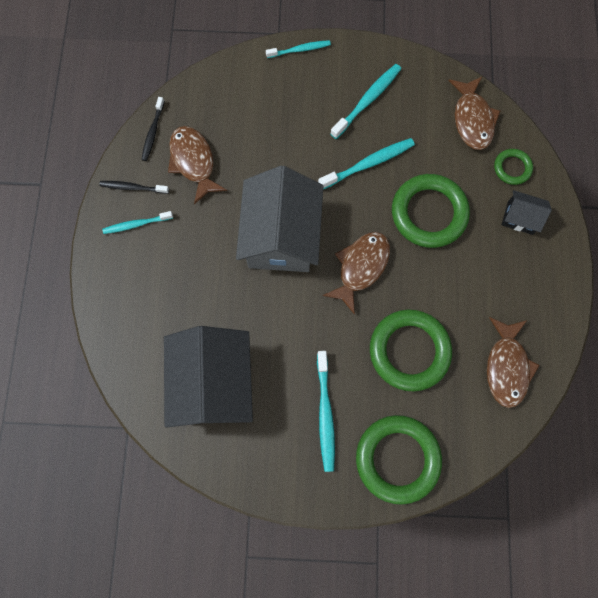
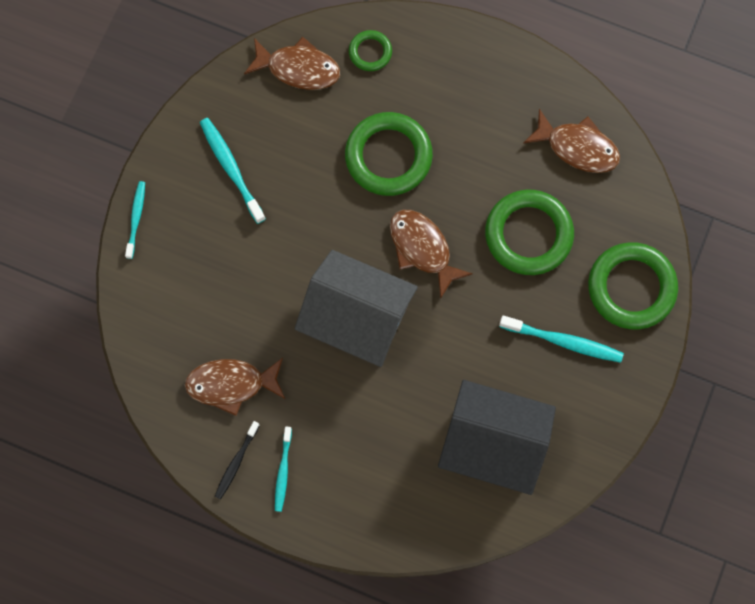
camera: 70 degrees left, 0 degrees up
(153, 132) = (175, 419): black toothbrush -> none
(368, 164) = (308, 196): turquoise toothbrush -> none
(520, 218) = (428, 68): black house -> none

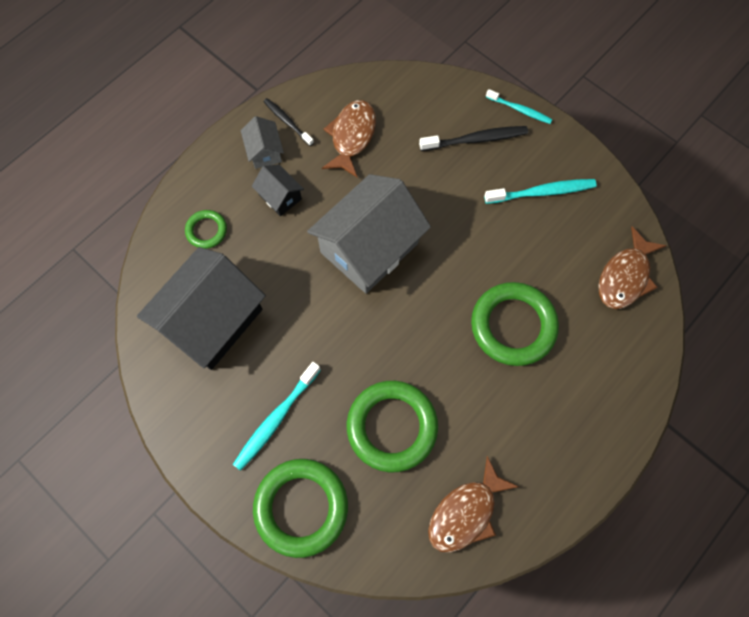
camera: 110 degrees right, 5 degrees down
(190, 252) = (476, 139): none -> black toothbrush
(283, 471) = (265, 151): turquoise toothbrush -> grey house
(332, 432) = (280, 197): none -> black house
(370, 52) = (626, 346): green ring -> green ring (206, 231)
(422, 249) = (412, 324): brown fish -> none

